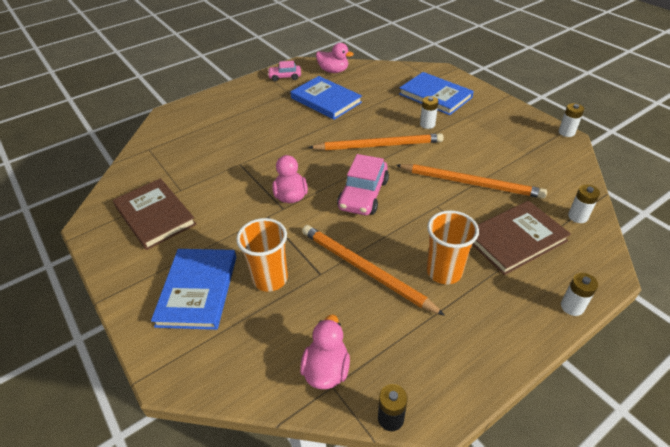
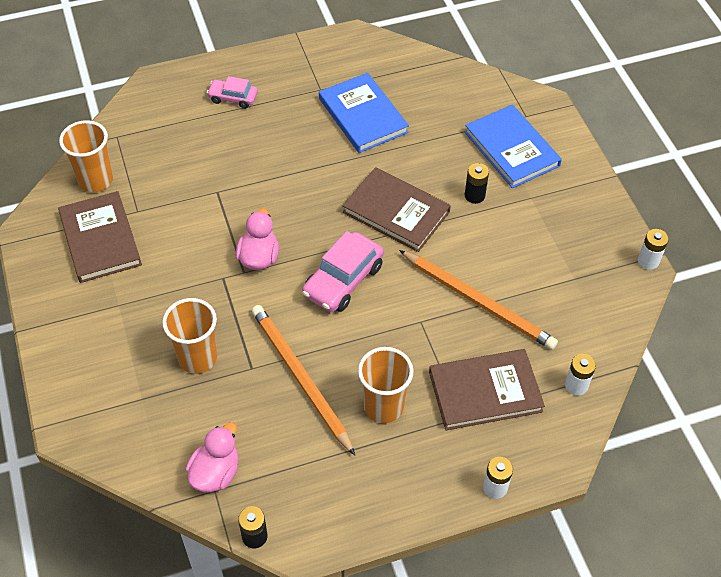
camera: 15 degrees right, 10 degrees up
(139, 178) = (95, 180): none -> orange cup
(197, 290) = (120, 348): blue book -> none
(285, 77) = (326, 56): pink car -> pink car (233, 98)
(333, 71) = (396, 63): pink duck -> none
(379, 145) = (396, 212): orange pencil -> brown book
(427, 124) = (474, 195): white battery -> black battery

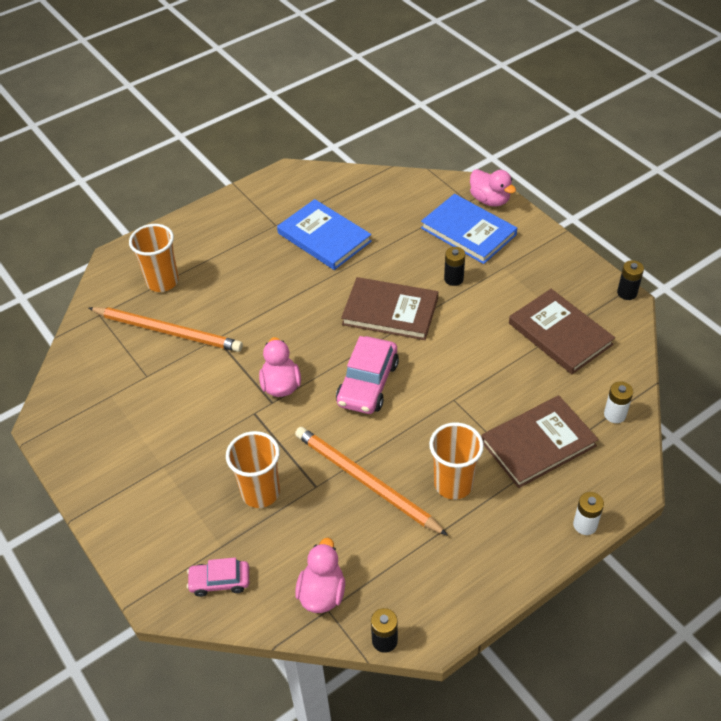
camera: 15 degrees left, 5 degrees down
(95, 180) = (94, 359): orange cup -> orange cup (162, 281)
(100, 239) = (120, 411): brown book -> brown book (560, 334)
(233, 98) = (197, 252): pink car -> pink car (220, 581)
(478, 302) = (497, 368): orange pencil -> orange pencil (168, 331)
(549, 120) = (490, 200): none -> pink duck
(648, 261) = (627, 293): white battery -> black battery

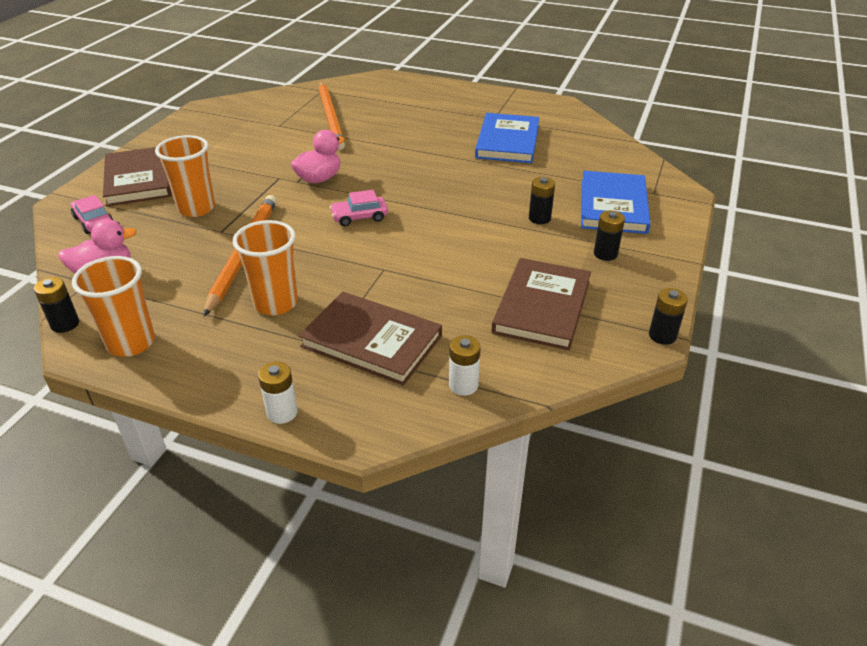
camera: 55 degrees right, 10 degrees down
(162, 281) = (378, 99): orange cup -> orange cup (131, 343)
(367, 383) = (359, 217): pink car -> pink car, size x0.60
(390, 311) = (458, 199): brown book -> brown book (138, 179)
(490, 200) = (673, 203): pink duck -> none
(523, 269) = (605, 254): none -> black battery

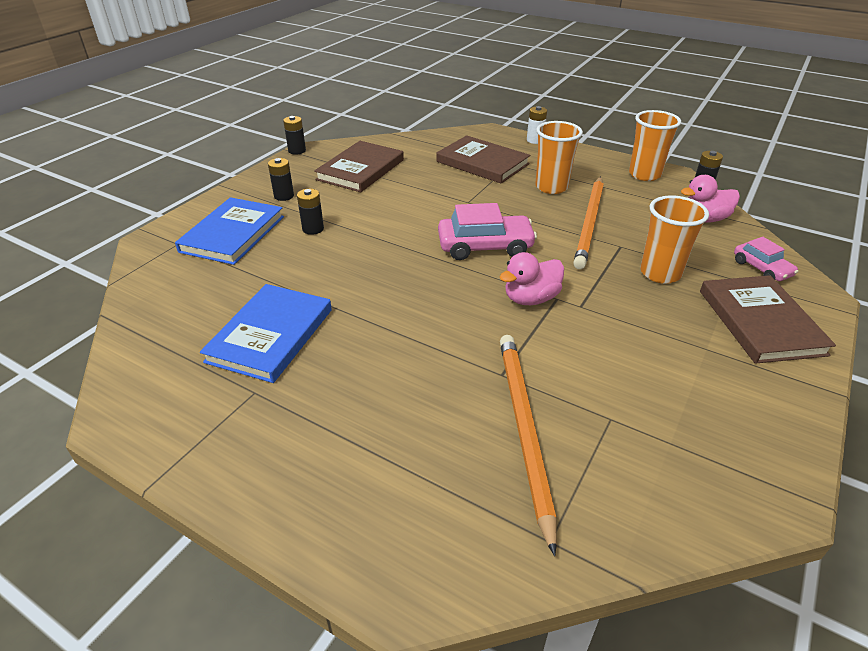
camera: 170 degrees left, 0 degrees up
(359, 217) = (485, 246): pink car -> pink car, size x1.68
(463, 385) = (431, 142): white battery -> none

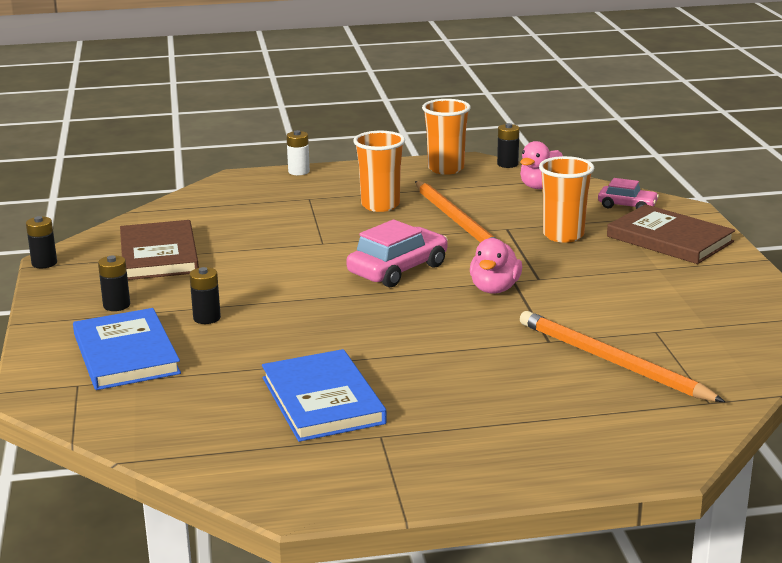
camera: 40 degrees left, 15 degrees down
(482, 163) = (279, 207): brown book -> none

